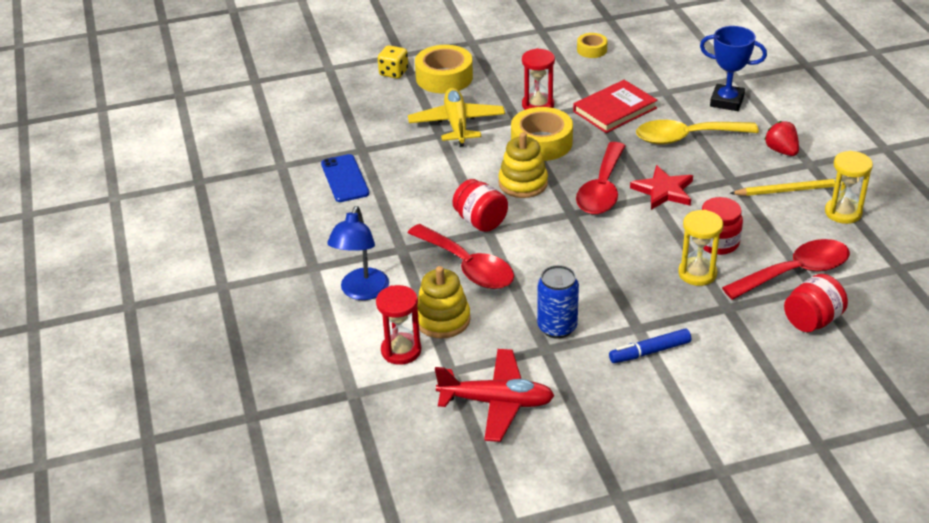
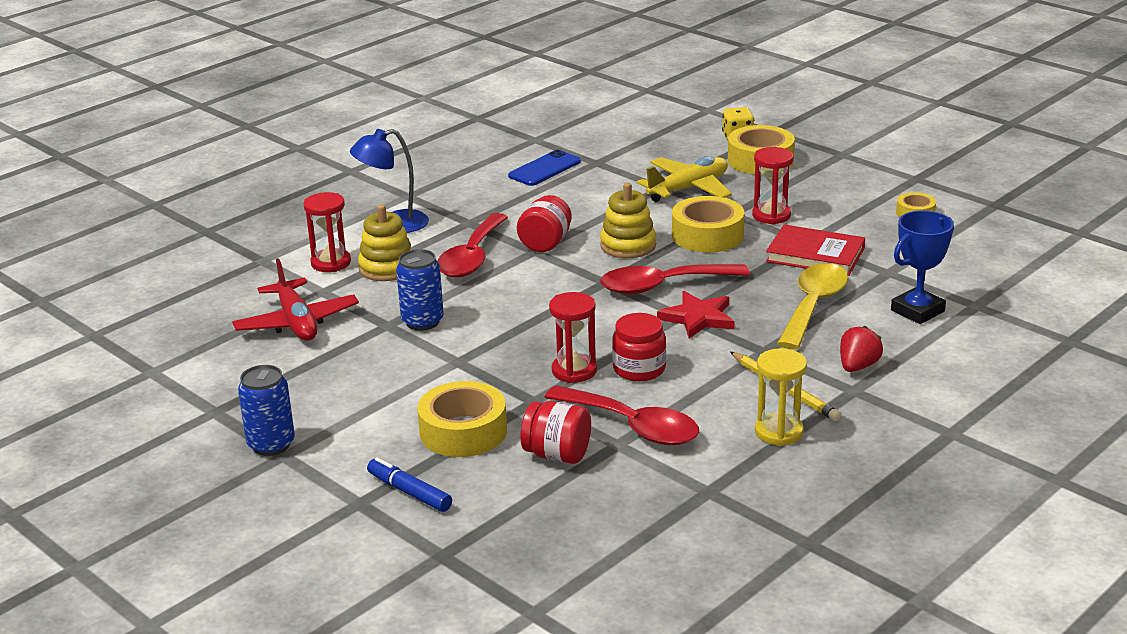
camera: 60 degrees right, 10 degrees down
(649, 352) = (426, 376): blue marker -> blue marker (409, 492)
(686, 137) = (813, 306): yellow spoon -> yellow spoon turned 60 degrees clockwise
(697, 273) = (574, 371): yellow hourglass -> red hourglass
(699, 474) = (271, 444): none -> blue can
(727, 101) = (917, 311): blue trophy -> blue trophy turned 60 degrees clockwise
(749, 357) = (463, 431): none -> yellow tape

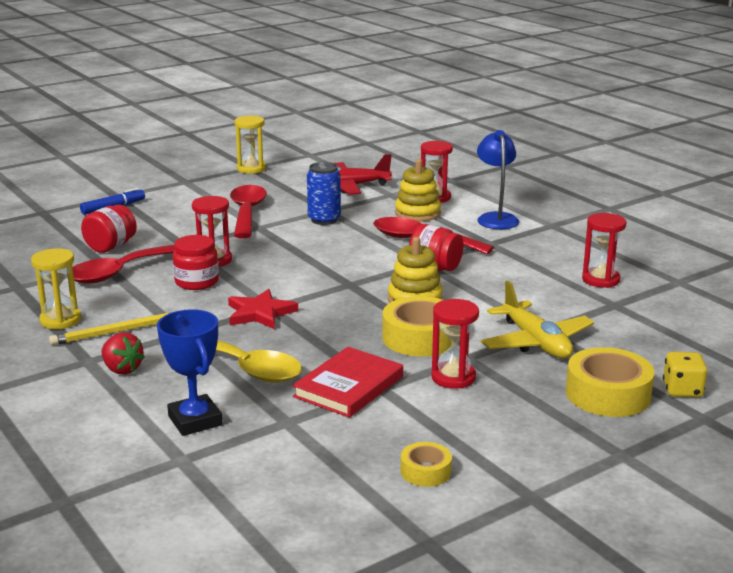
camera: 100 degrees right, 5 degrees down
(221, 409) = (251, 169): none -> yellow hourglass
(271, 444) = (200, 179): blue can -> none
(463, 431) = (166, 223): yellow tape -> none
(544, 169) = (600, 280): blue phone -> red hourglass
(663, 286) = (327, 306): red spoon -> red spoon (247, 212)

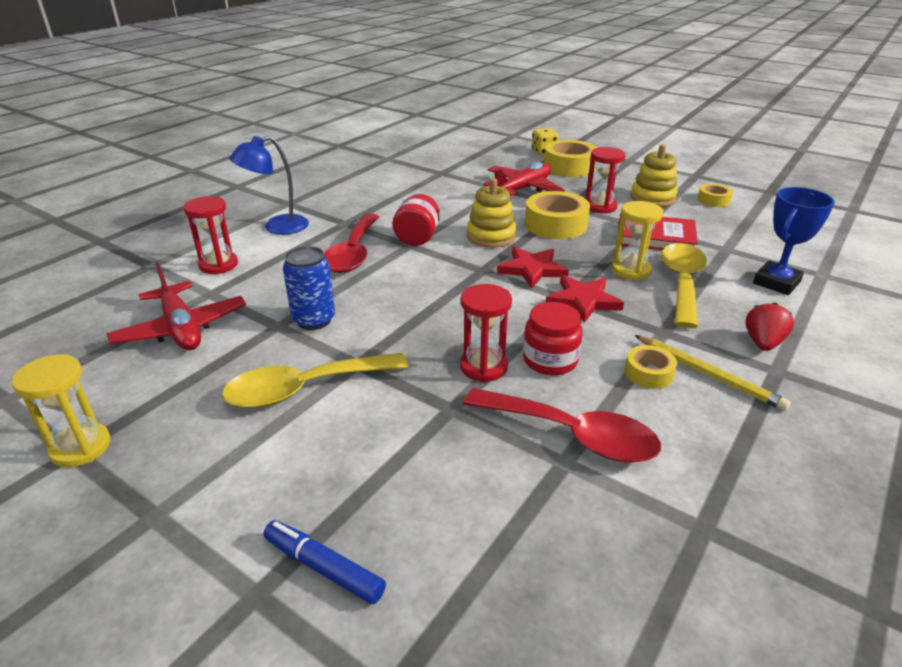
camera: 110 degrees left, 10 degrees up
(60, 320) = (734, 430): yellow hourglass -> yellow hourglass (631, 270)
(111, 247) = (500, 485): red jar -> none
(144, 311) = (648, 373): none -> yellow tape
(247, 212) = (305, 389): red spoon -> yellow spoon
(332, 304) = (532, 269): none -> red star
(417, 213) = (273, 267): yellow stacking toy -> yellow stacking toy (652, 198)
(536, 342) = (523, 189): yellow plane -> red plane
(600, 280) = (400, 179): red hourglass -> none

